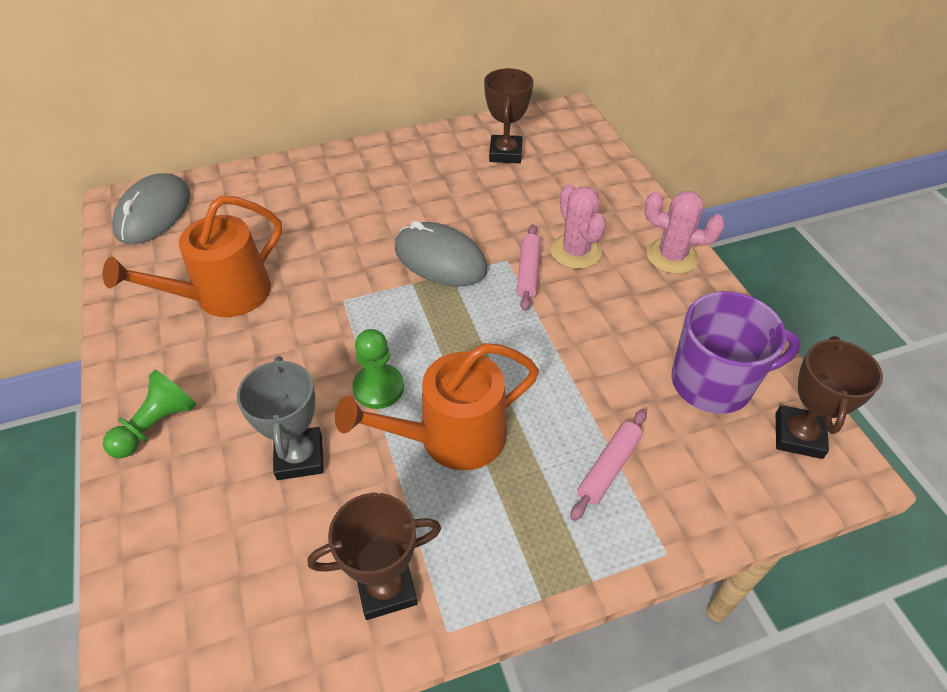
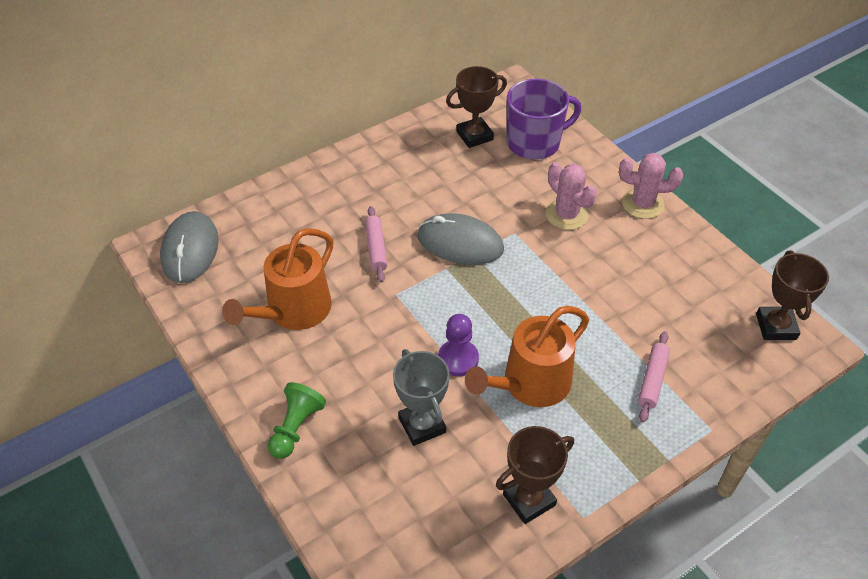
camera: 15 degrees left, 0 degrees up
(378, 388) = (458, 359): green pawn -> purple pawn
(505, 153) = (474, 136): brown trophy -> brown trophy turned 75 degrees clockwise
(528, 272) = (536, 240): pink rolling pin -> pink rolling pin (376, 248)
(713, 382) = (705, 300): purple mug -> purple mug (534, 143)

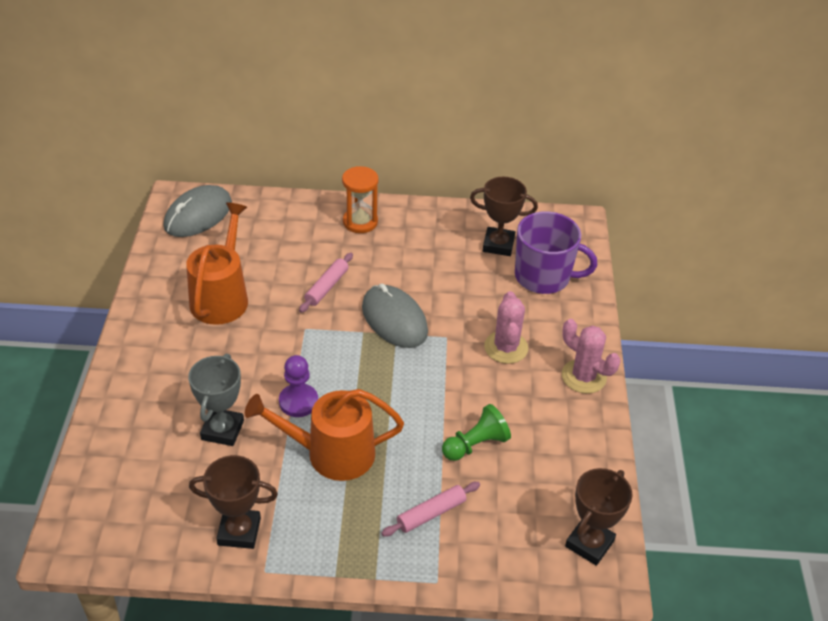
camera: 35 degrees right, 5 degrees down
(293, 311) = (221, 297): orange watering can -> orange watering can turned 120 degrees clockwise
(296, 428) = (139, 376): green pawn -> green pawn (475, 444)
(344, 177) = (360, 222): none -> orange hourglass

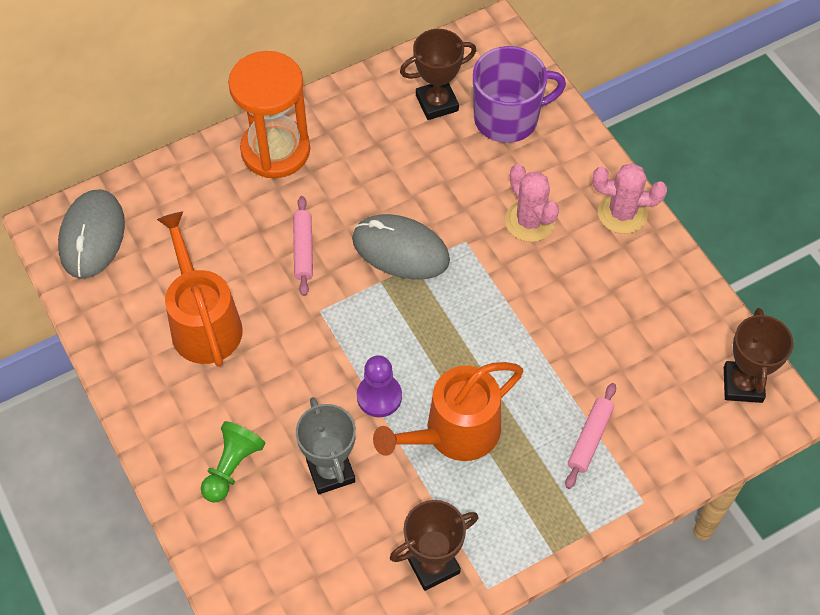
camera: 30 degrees left, 15 degrees up
(360, 222) = (275, 150): orange hourglass -> orange hourglass, size x1.60
(475, 444) = (577, 344): green pawn -> green pawn (232, 467)

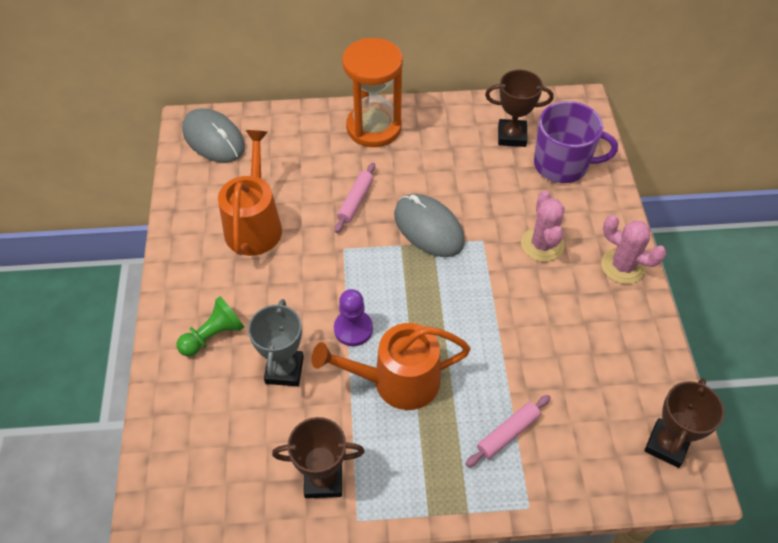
camera: 25 degrees right, 5 degrees down
(92, 236) = (213, 139): grey mouse -> grey mouse turned 75 degrees counterclockwise

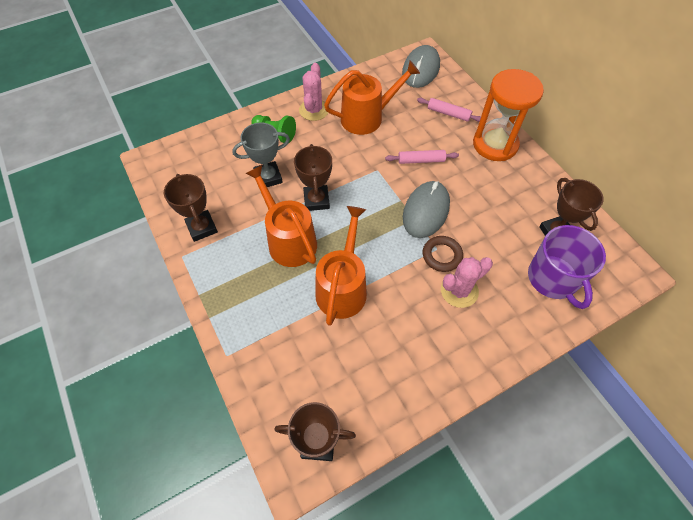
camera: 65 degrees right, 5 degrees up
(353, 329) = (316, 200): purple pawn -> brown trophy
(491, 349) = (342, 288): none -> orange watering can
(493, 240) = (442, 255): none -> brown ring
(508, 433) = (278, 322): pink rolling pin -> pink rolling pin (448, 113)
(622, 266) = (476, 359): pink cactus -> pink cactus (314, 110)

